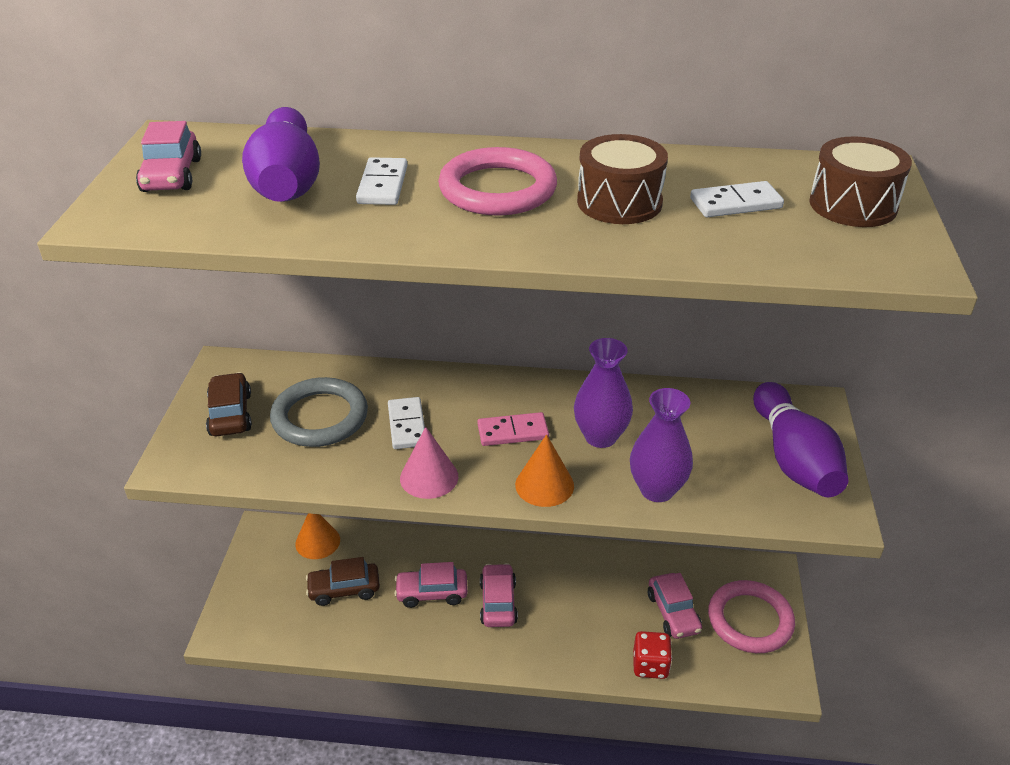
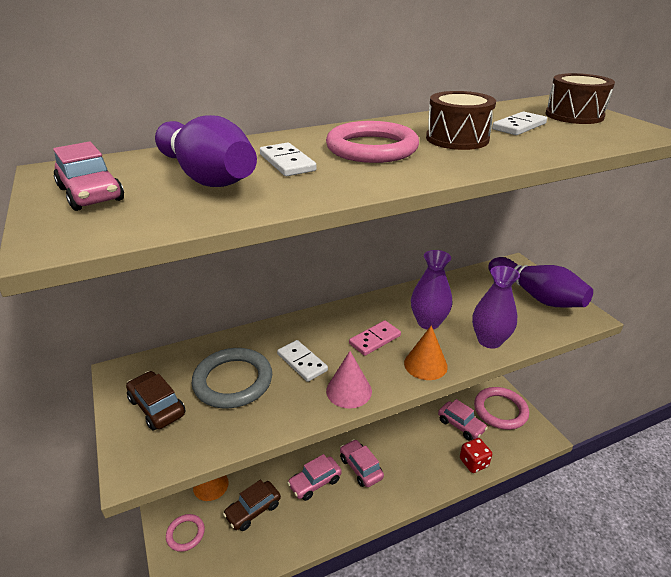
camera: 30 degrees left, 5 degrees down
(262, 580) = (185, 534): none -> pink ring

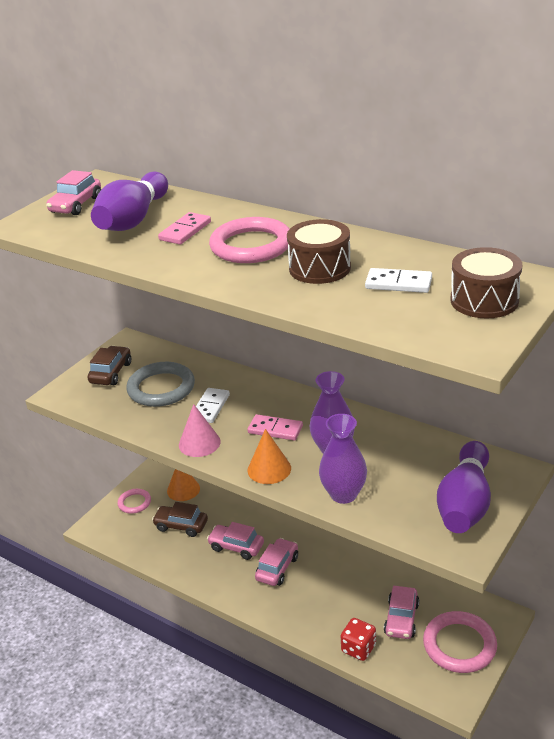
camera: 60 degrees right, 0 degrees up
(287, 163) = (185, 231): white domino -> pink domino

